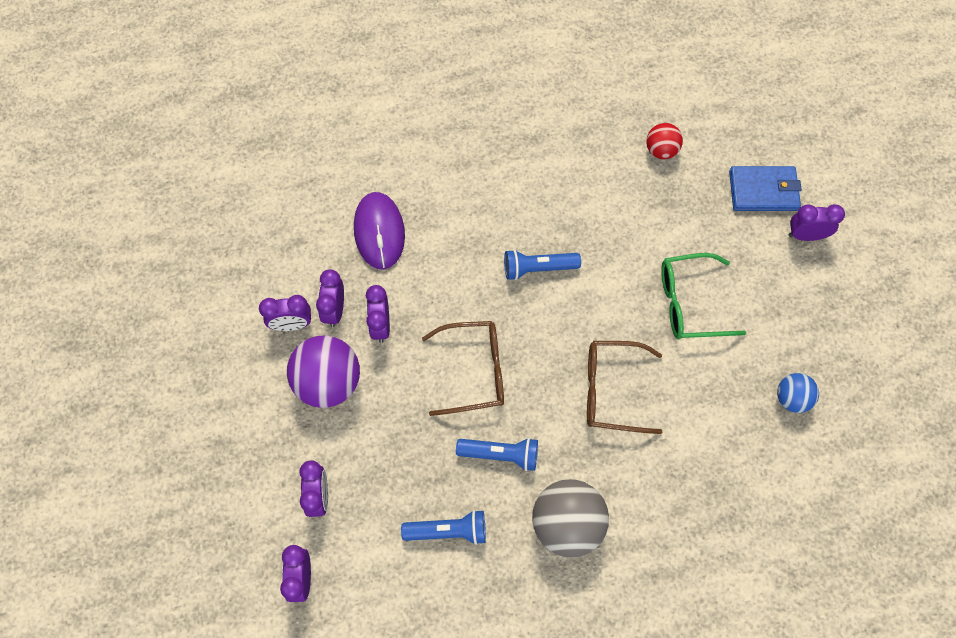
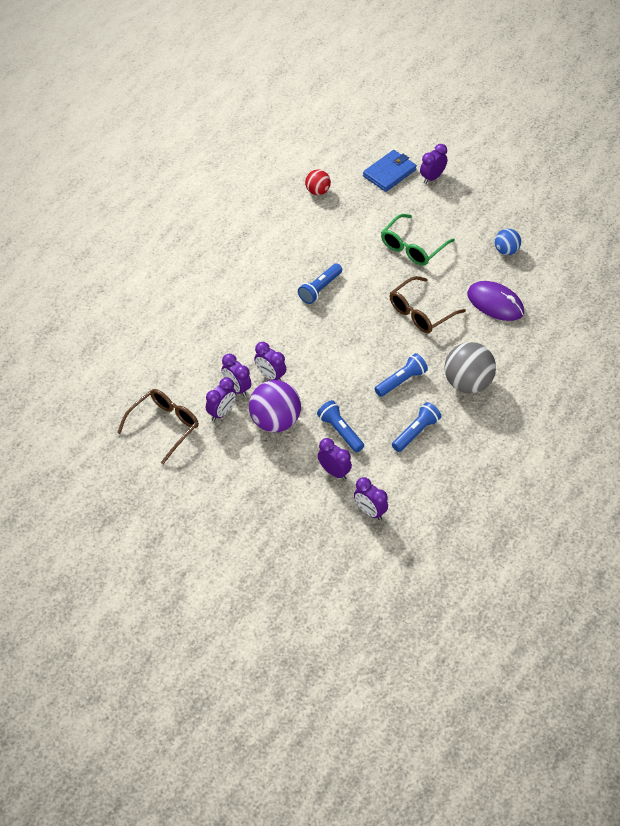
camera: 45 degrees left, 15 degrees down
(376, 455) = (340, 431): none -> blue flashlight
(379, 232) = (215, 336): purple mouse -> purple mouse (495, 303)
(474, 371) = (344, 357): brown glasses -> brown glasses (164, 426)

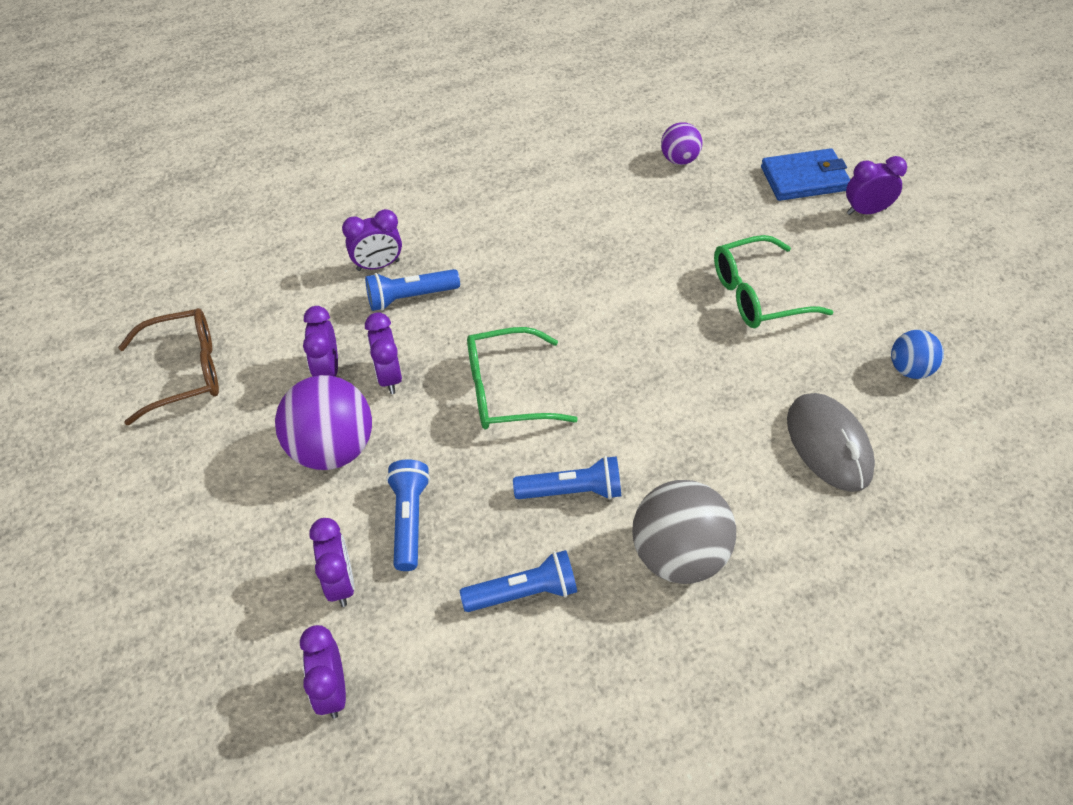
camera: 35 degrees right, 0 degrees up
(222, 412) = (275, 394): purple clock -> purple clock (378, 265)
(317, 191) = (679, 160): red ball -> purple ball
(320, 289) = (569, 289): blue flashlight -> blue flashlight (410, 297)
(333, 353) = (506, 391): none -> green glasses
(421, 312) = (692, 397): brown glasses -> none
(495, 303) = (828, 445): purple mouse -> grey mouse

